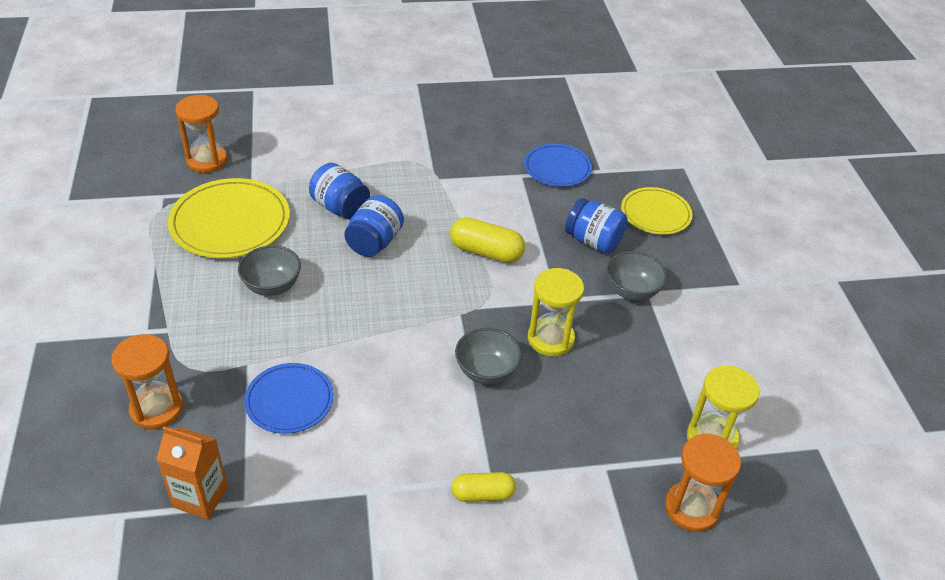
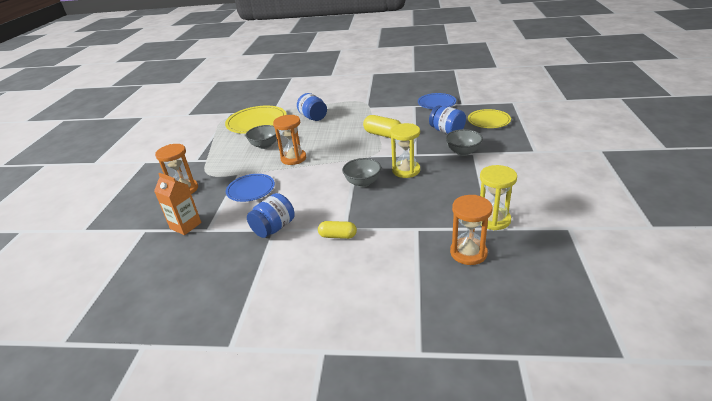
camera: 20 degrees right, 10 degrees down
(207, 161) = (257, 101): orange hourglass -> orange hourglass (293, 158)
(374, 242) = (324, 130): blue jar -> blue jar (274, 228)

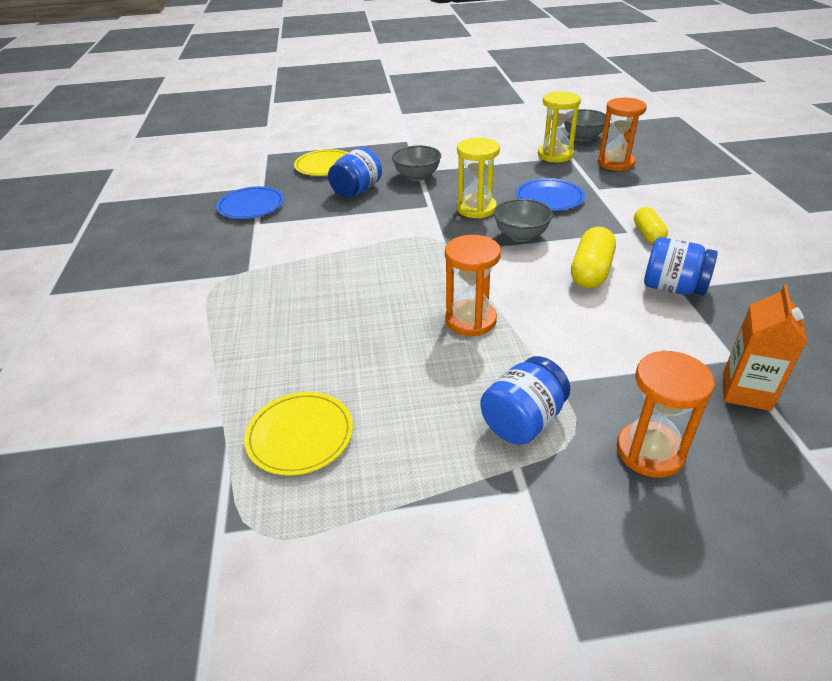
camera: 105 degrees left, 5 degrees up
(251, 189) = (595, 344): blue plate -> blue plate (549, 198)
(257, 122) = (300, 435): yellow plate -> yellow plate, size x0.62
(265, 145) = (426, 378): grey bowl -> grey bowl (583, 137)
(313, 117) = (285, 336): blue jar -> blue jar (523, 421)
(383, 134) = (368, 239): yellow capsule -> yellow capsule (591, 271)

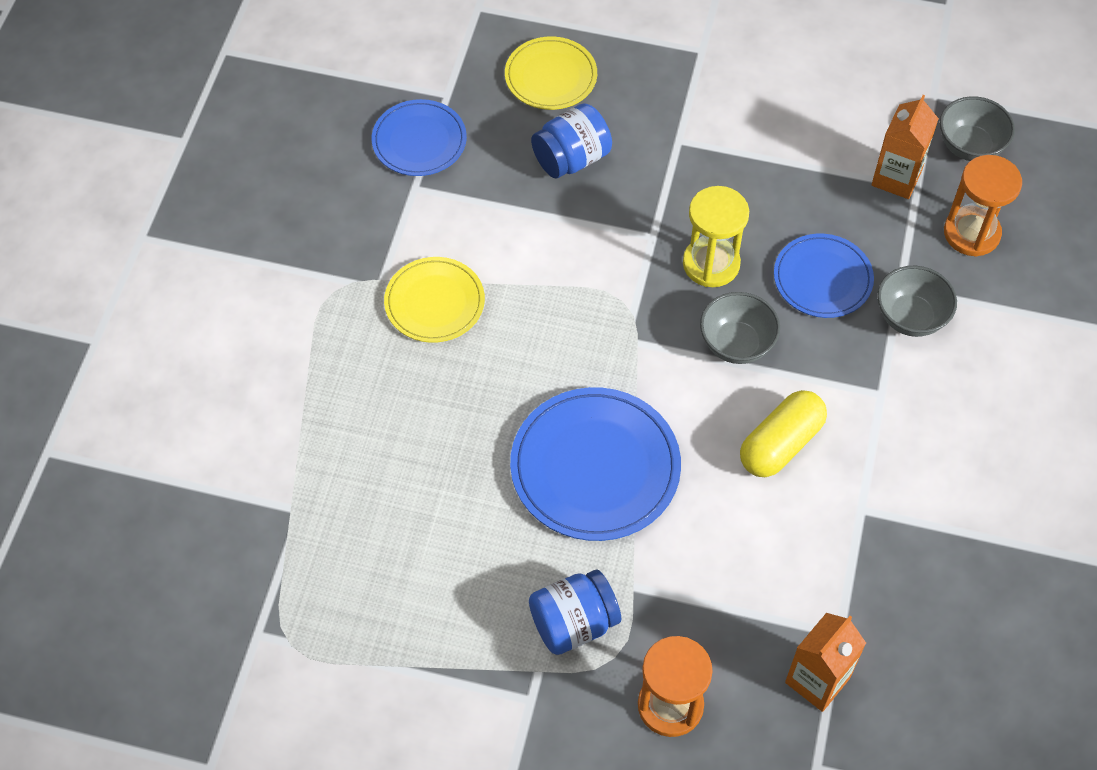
camera: 20 degrees right, 20 degrees up
(300, 435) = (357, 554): yellow plate -> yellow plate (434, 302)
(417, 176) = (668, 156): grey bowl -> grey bowl (910, 317)
(470, 320) = (595, 467): orange hourglass -> blue plate
(555, 155) = (896, 178): yellow hourglass -> orange carton
(648, 234) = (899, 405): yellow capsule -> none
(673, 288) = (857, 510): blue jar -> none

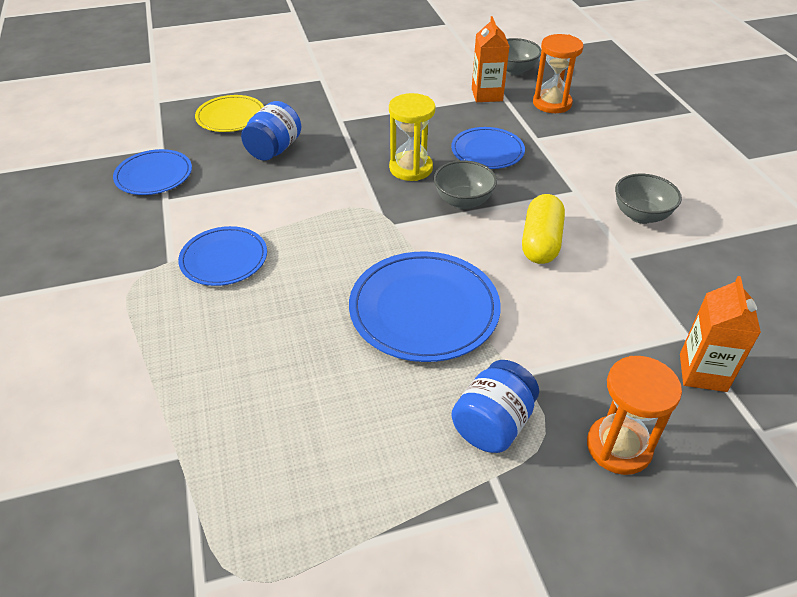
camera: 30 degrees left, 15 degrees down
(434, 302) = (224, 259): yellow plate -> blue plate
(910, 317) = (556, 150): grey bowl -> grey bowl (641, 215)

